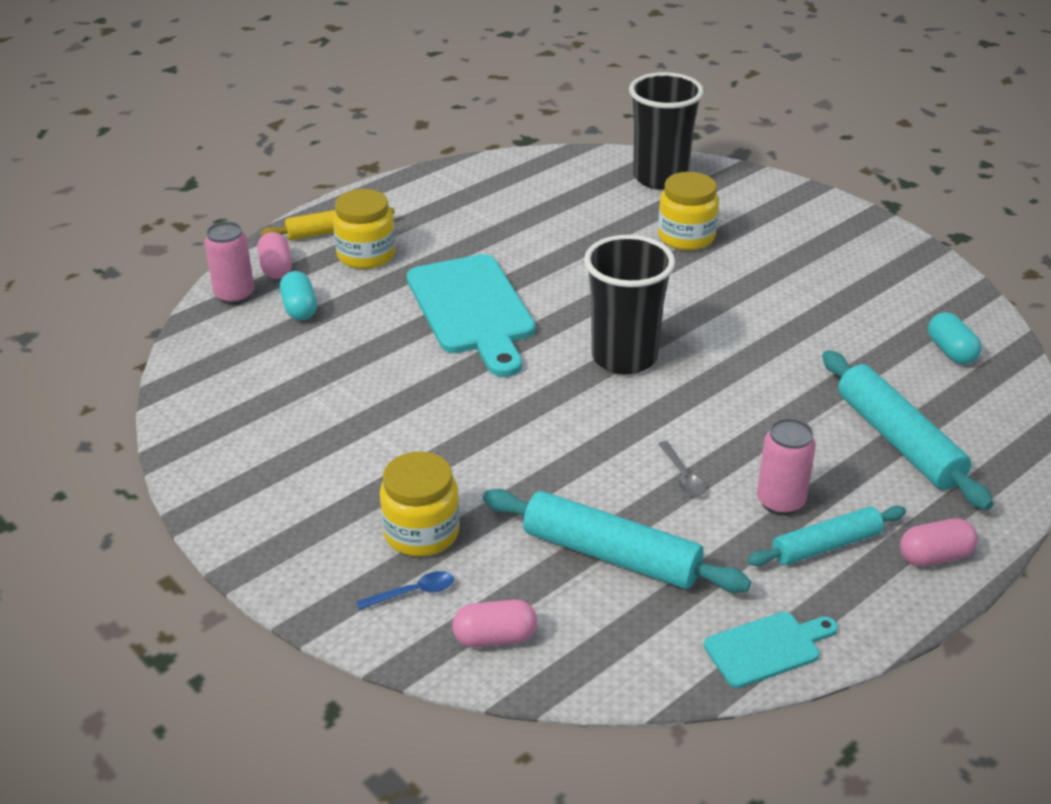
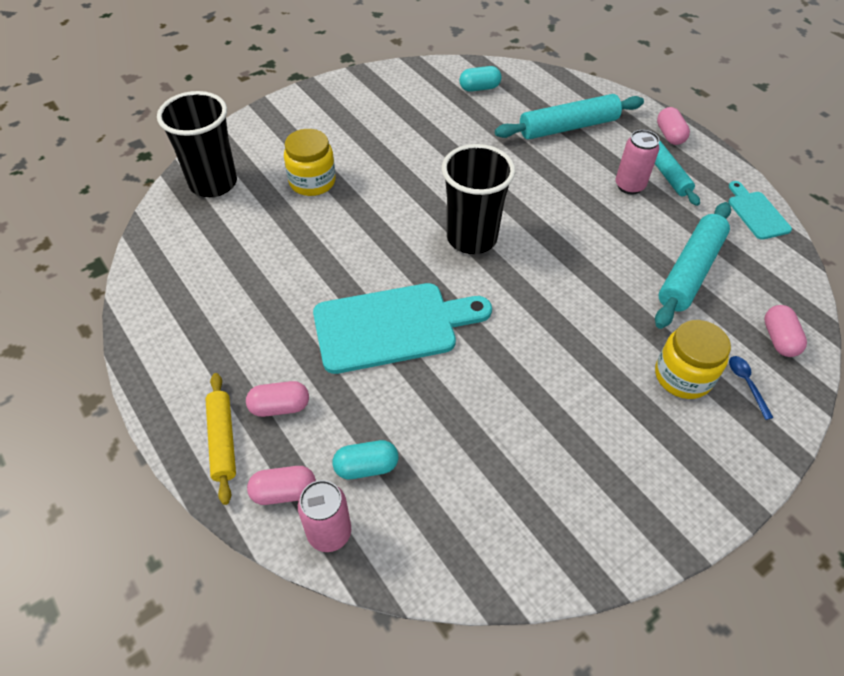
camera: 85 degrees left, 15 degrees up
(366, 255) = (280, 406): yellow jar -> pink capsule
(682, 476) = (608, 226): grey spoon -> none

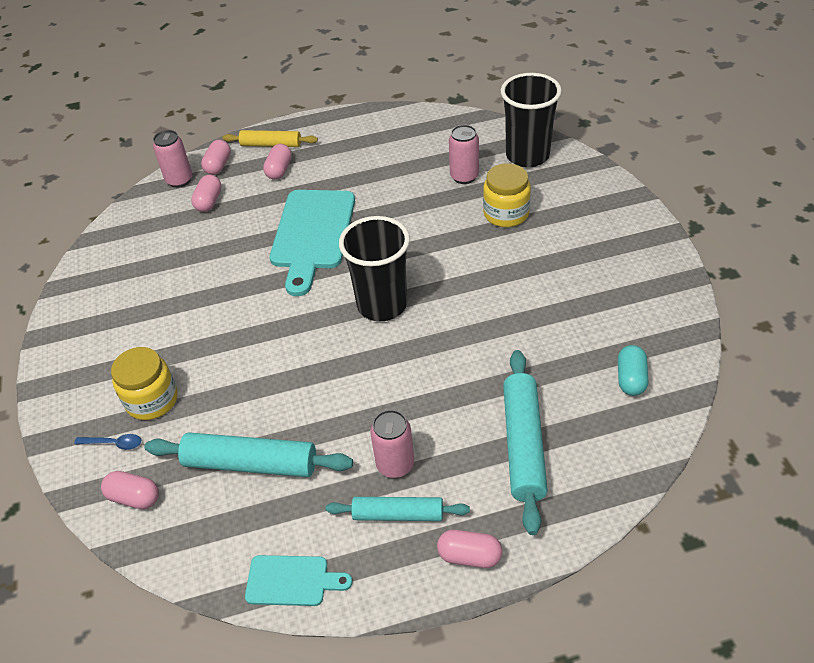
camera: 115 degrees right, 5 degrees down
(258, 223) = (464, 176): none -> pink can
(366, 467) = (209, 202): turquoise capsule -> pink capsule
(690, 271) = (251, 463): turquoise rolling pin -> turquoise rolling pin turned 45 degrees counterclockwise

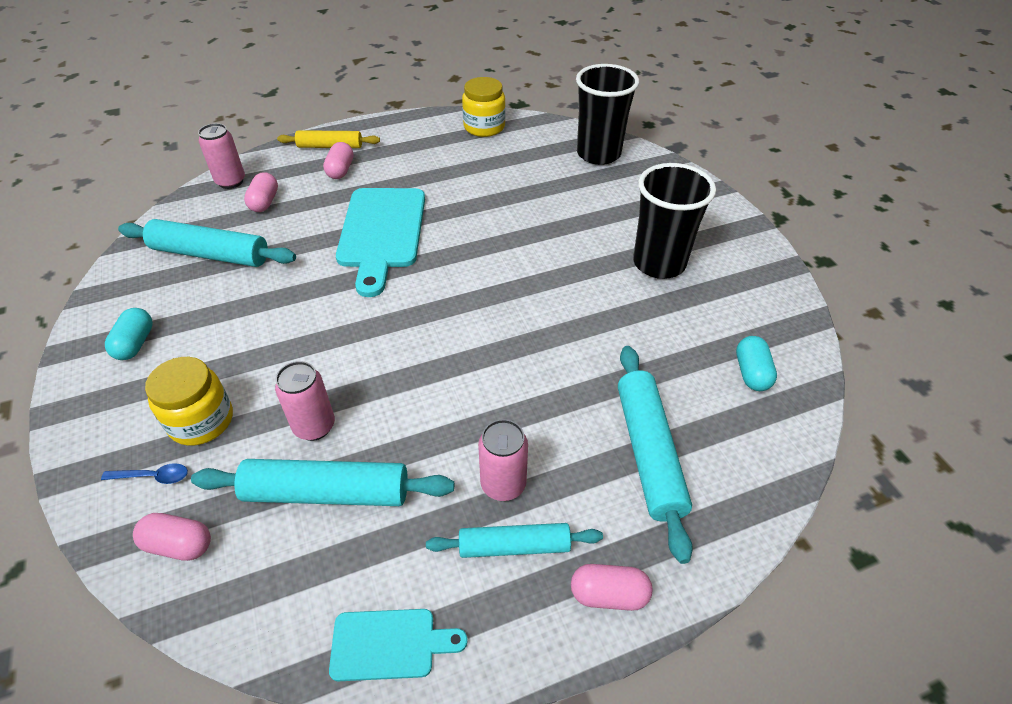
camera: 10 degrees left, 0 degrees up
(98, 332) = (135, 343): none -> turquoise capsule
(161, 251) = (211, 254): none -> turquoise rolling pin
(218, 166) = (273, 167): pink capsule -> none
(382, 305) = (466, 303): black cup -> black cup (659, 263)
(464, 176) = (537, 174): pink can -> pink can (314, 426)
(506, 214) = (586, 208): yellow jar -> yellow jar (484, 127)

